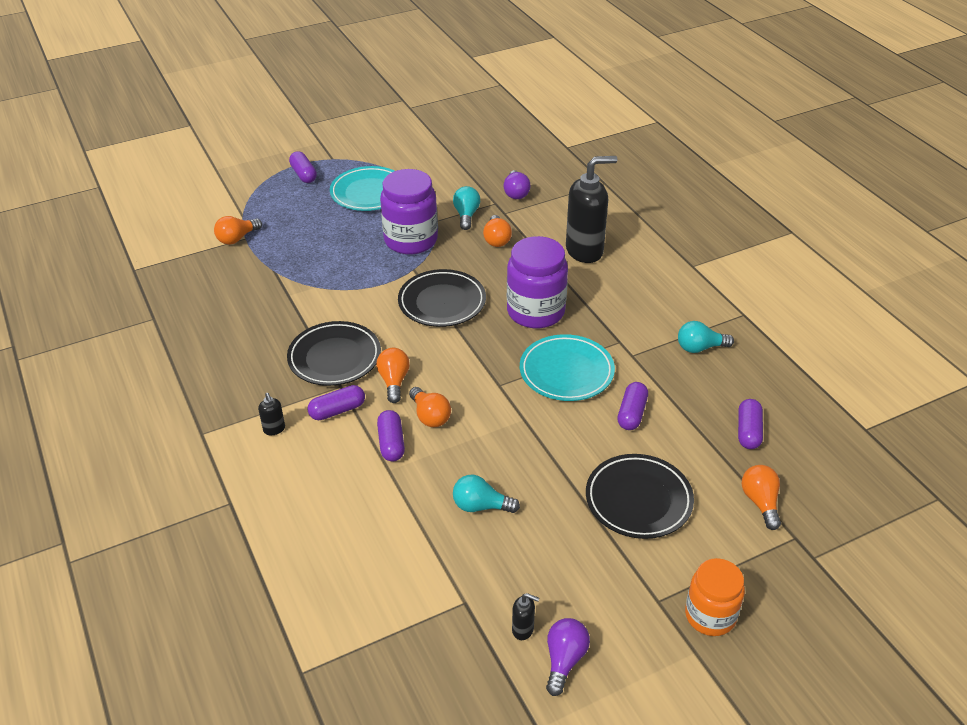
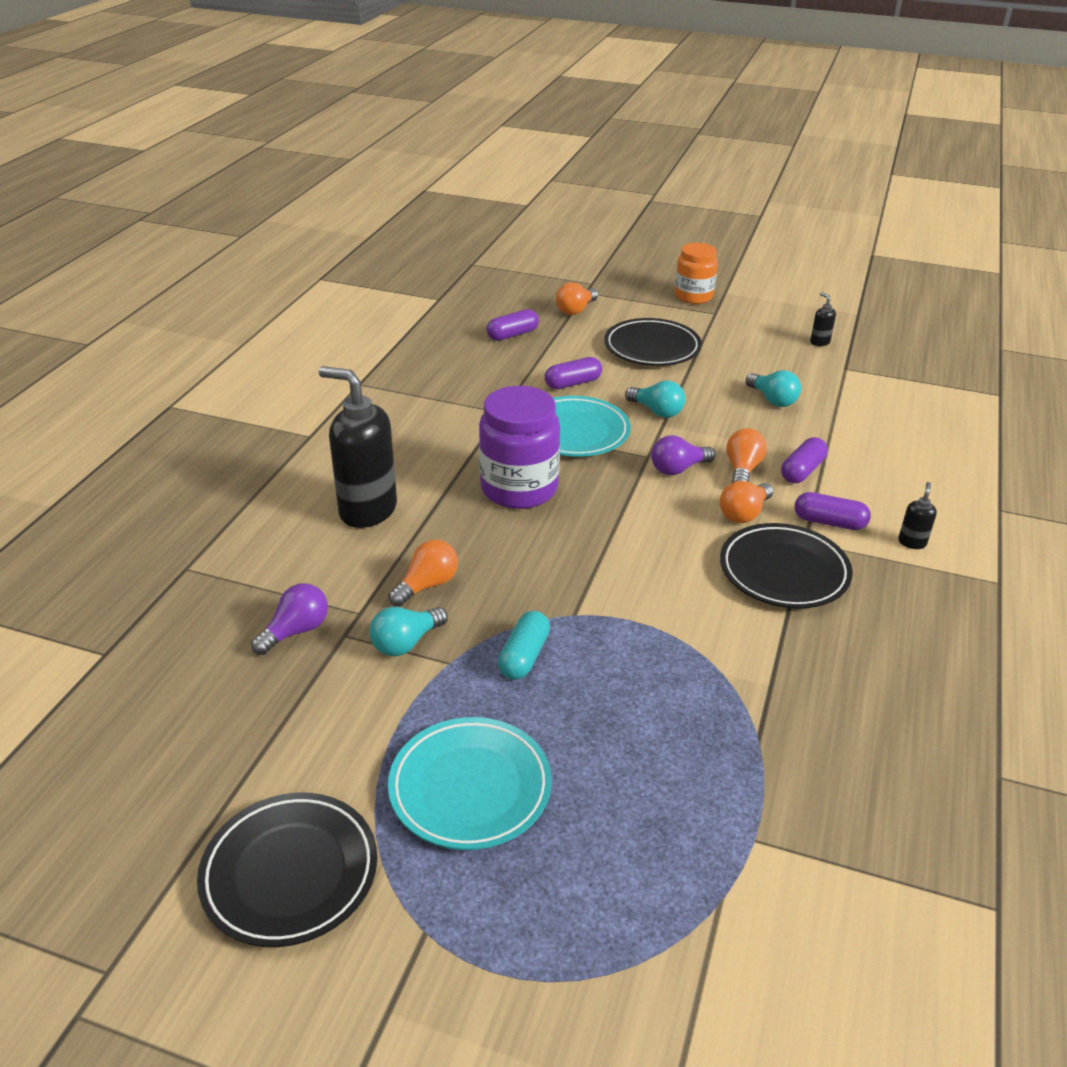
camera: 135 degrees left, 5 degrees down
(237, 238) = (769, 849): orange light bulb -> none
(304, 174) = (519, 929): purple capsule -> none
(411, 240) = (524, 656): purple jar -> turquoise capsule
(442, 302) = (596, 555): black plate -> black plate (290, 873)
(564, 660) = (809, 323): purple light bulb -> purple light bulb (678, 469)
(700, 348) = (440, 386): turquoise light bulb -> turquoise light bulb (657, 411)

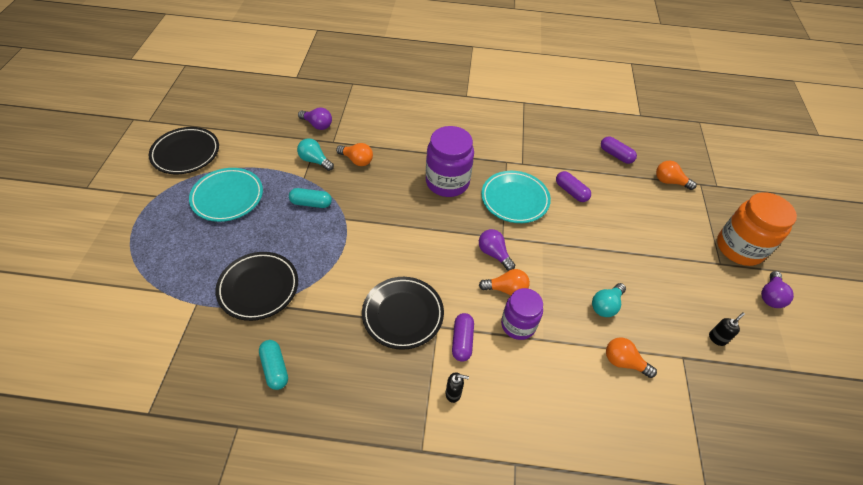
camera: 75 degrees right, 15 degrees up
(367, 510) = (410, 128): black soap dispenser -> none
(652, 348) = (641, 228): black plate -> black plate (258, 288)
(657, 411) = (557, 238): turquoise light bulb -> none
(693, 296) = (739, 248): orange jar -> orange jar, size x1.51
(744, 514) = (457, 291): orange light bulb -> orange light bulb (624, 362)
(763, 298) = (770, 296): none -> purple light bulb
(802, 471) = (518, 325): purple capsule -> purple jar
(889, 725) = (275, 368): none -> turquoise capsule

